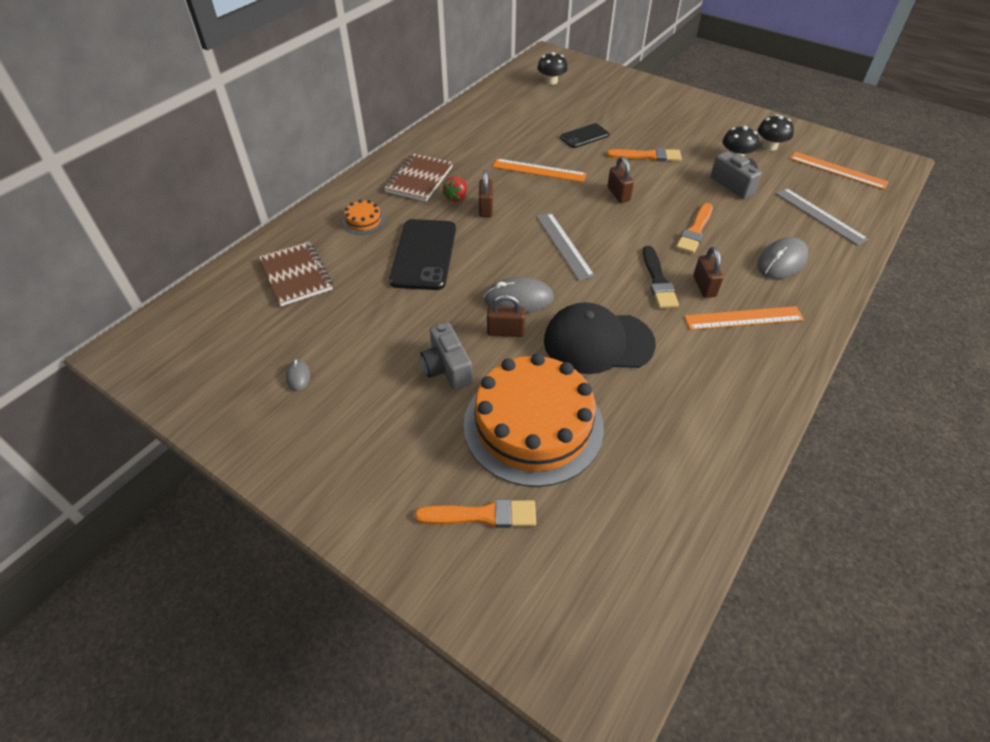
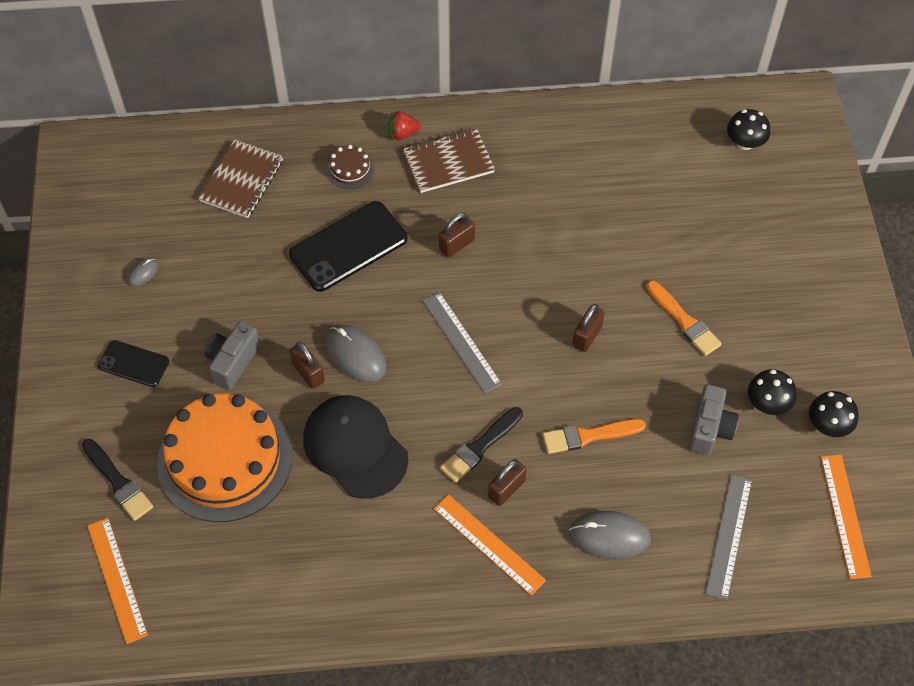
camera: 50 degrees right, 10 degrees up
(363, 221) = (350, 169): orange cake -> brown cake
(456, 198) = (450, 211): red strawberry -> red strawberry (402, 133)
(482, 515) = (118, 482): orange brush -> black brush
(539, 170) = (560, 245): orange ruler -> orange ruler (117, 579)
(564, 245) = (461, 341): grey ruler -> grey ruler turned 60 degrees counterclockwise
(584, 136) = (664, 243): black phone -> black phone (133, 364)

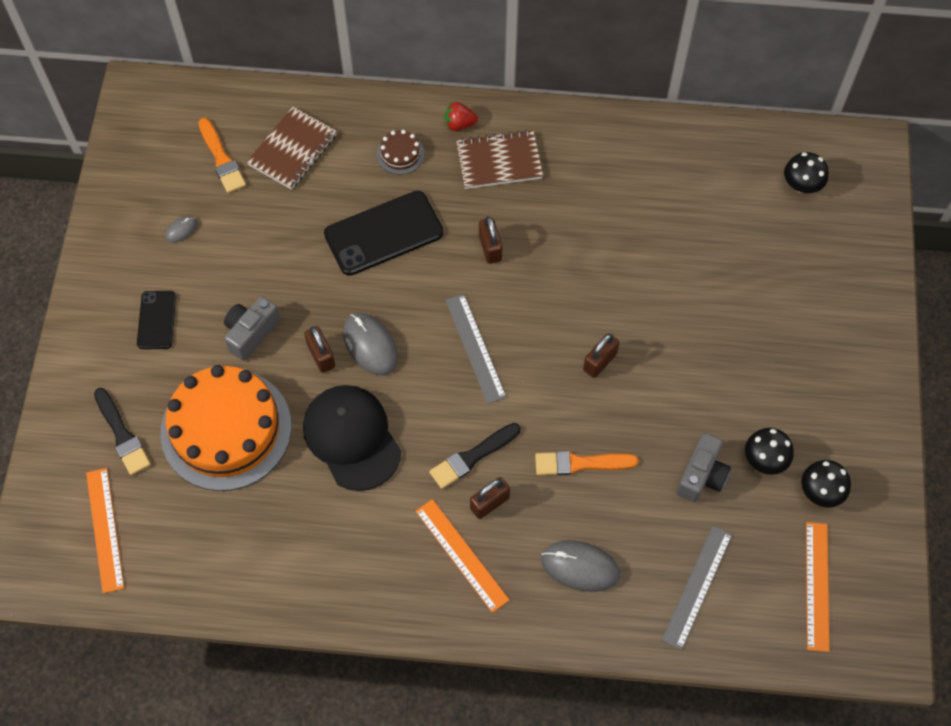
camera: 10 degrees right, 5 degrees up
(133, 364) = (156, 320): black phone -> black phone turned 60 degrees clockwise
(456, 245) = (490, 248): brown padlock -> brown padlock turned 75 degrees counterclockwise
(684, 321) = (700, 362): orange brush -> orange brush (222, 159)

